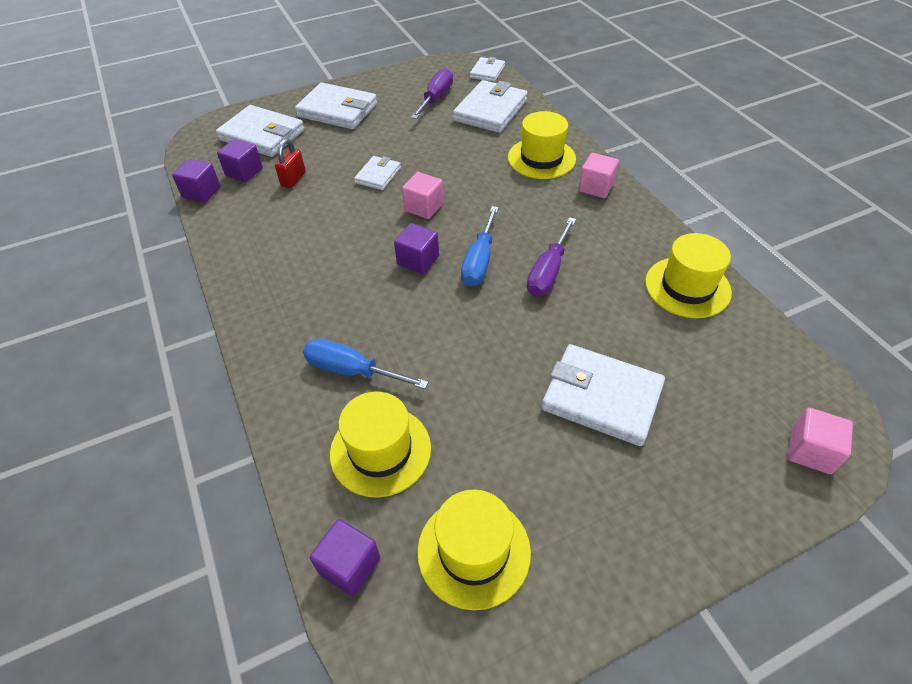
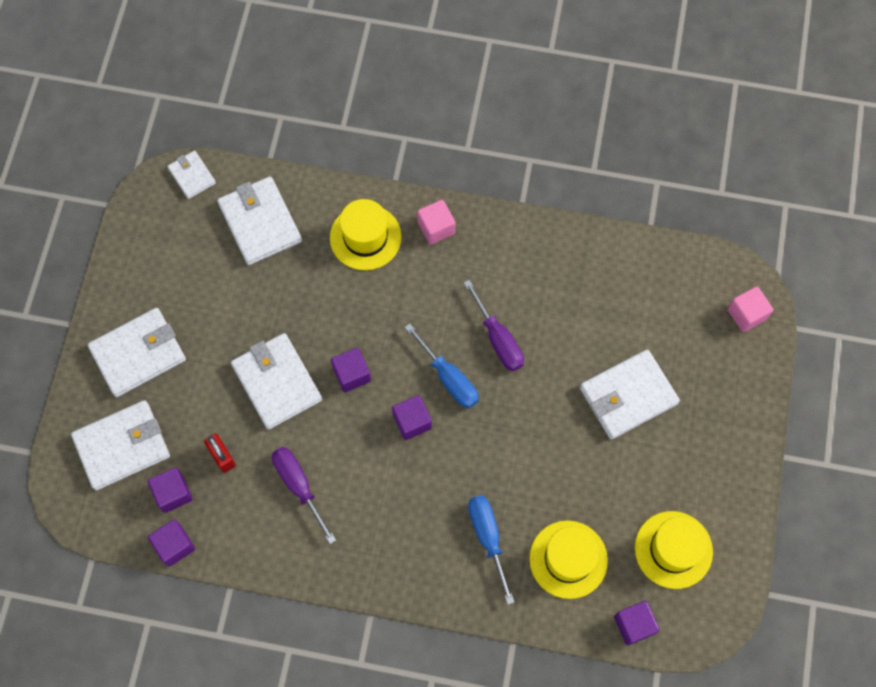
camera: 55 degrees left, 20 degrees up
(352, 370) = (488, 538): blue screwdriver -> blue screwdriver turned 105 degrees clockwise
(378, 175) = (277, 382): white wallet -> white wallet, size x1.82
(424, 207) = (352, 374): pink cube -> purple cube
(436, 98) = (197, 254): purple screwdriver -> purple screwdriver (299, 486)
(687, 287) = (584, 261): yellow hat -> none

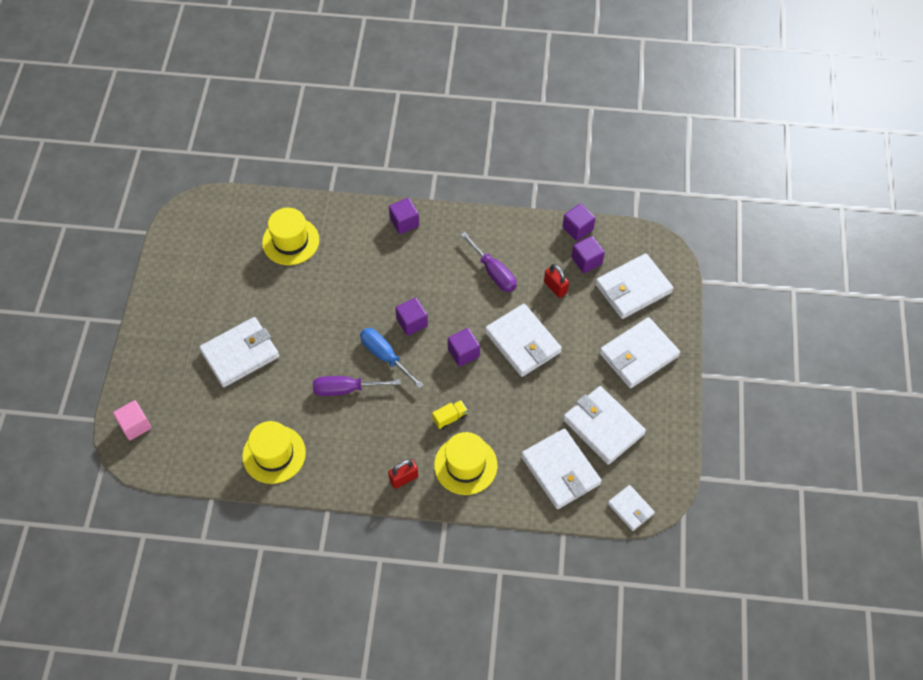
camera: 175 degrees right, 10 degrees down
(201, 268) = (603, 427): none -> white wallet
(377, 293) = (450, 418): none -> yellow truck
(436, 228) = (403, 478): pink cube -> red padlock
(488, 538) = (349, 250): blue screwdriver -> none
(498, 339) = (346, 389): purple screwdriver -> purple screwdriver turned 60 degrees counterclockwise
(634, 625) = (245, 206): purple cube -> purple cube (404, 222)
(673, 549) = (213, 253): yellow hat -> yellow hat (274, 454)

